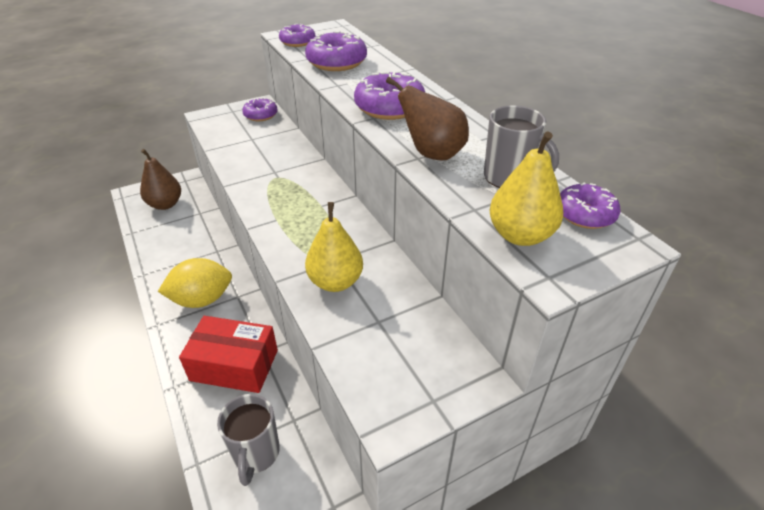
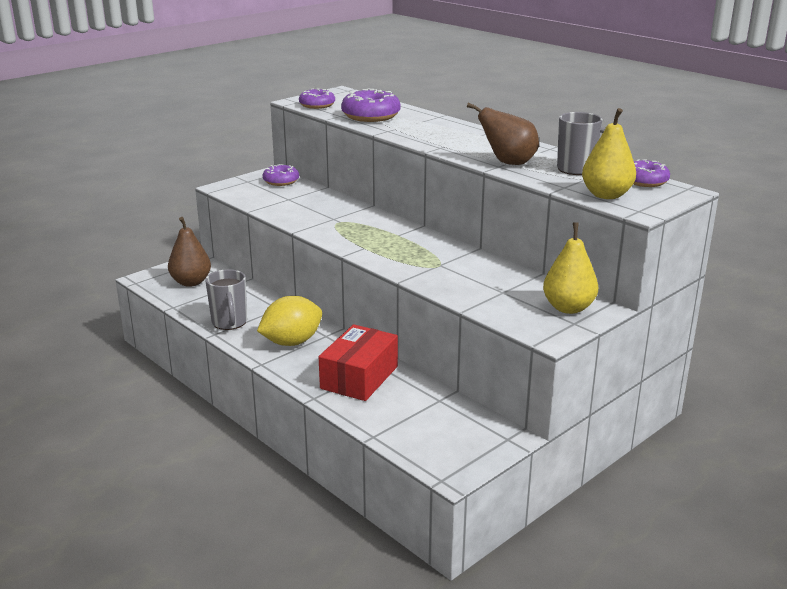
camera: 15 degrees left, 15 degrees down
(234, 365) = (359, 377): red box -> red box turned 60 degrees counterclockwise
(256, 454) = (421, 423): grey mug -> grey mug (229, 323)
(335, 282) = (450, 276): yellow pear -> yellow pear (568, 308)
(389, 107) = (448, 140): purple donut -> none

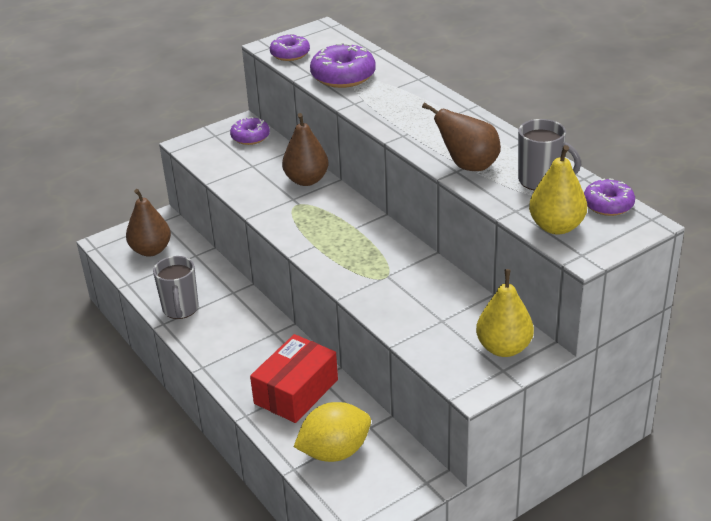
camera: 10 degrees right, 10 degrees up
(291, 342) = (238, 340): yellow lemon -> yellow lemon (335, 452)
(342, 206) = (306, 180): none -> brown pear

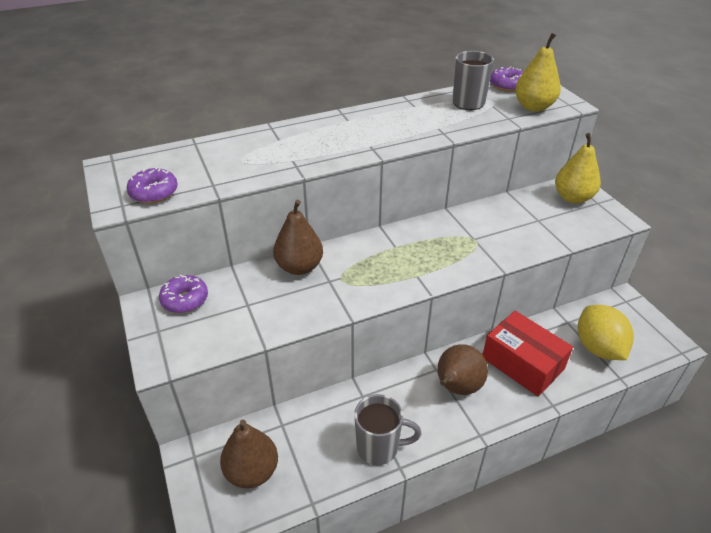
camera: 80 degrees left, 5 degrees up
(343, 76) = (235, 165): purple donut -> none
(468, 166) = (437, 126): brown pear -> brown pear (457, 387)

